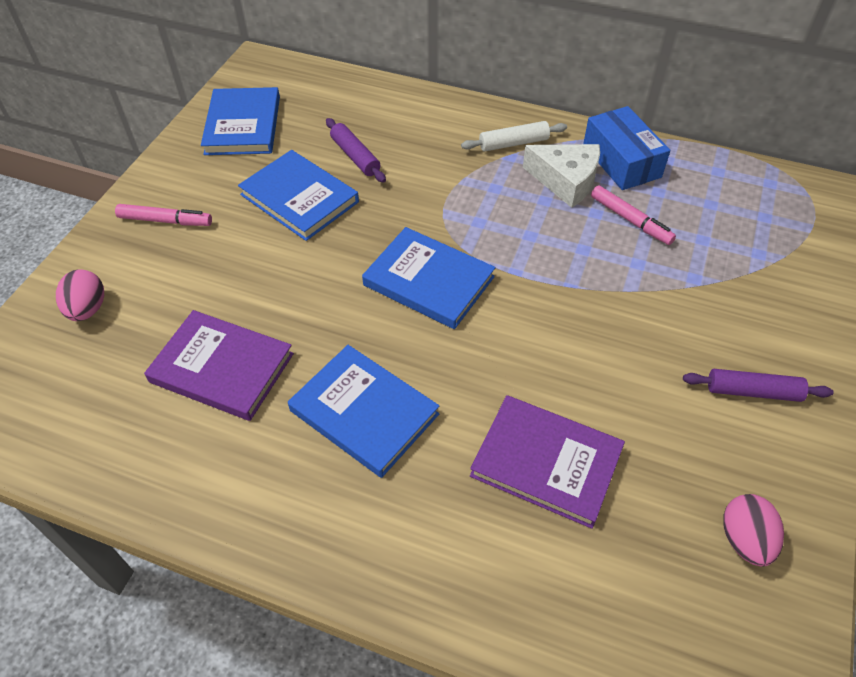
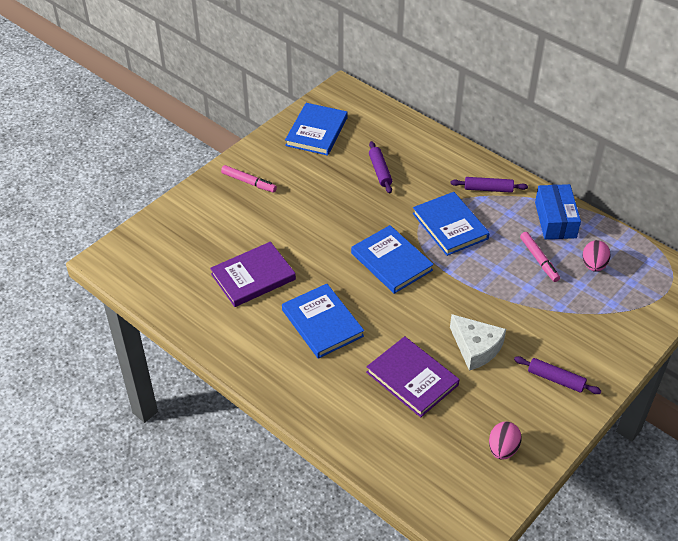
camera: 20 degrees right, 5 degrees down
(88, 309) = (189, 223): pink egg -> pink egg (593, 265)
(222, 368) = (253, 277): purple book -> purple book turned 75 degrees counterclockwise
(299, 198) = (334, 189): blue book -> blue book (450, 226)
(513, 143) = (488, 189): white rolling pin -> purple rolling pin
(566, 181) = (510, 223): white cheese -> white cheese (476, 348)

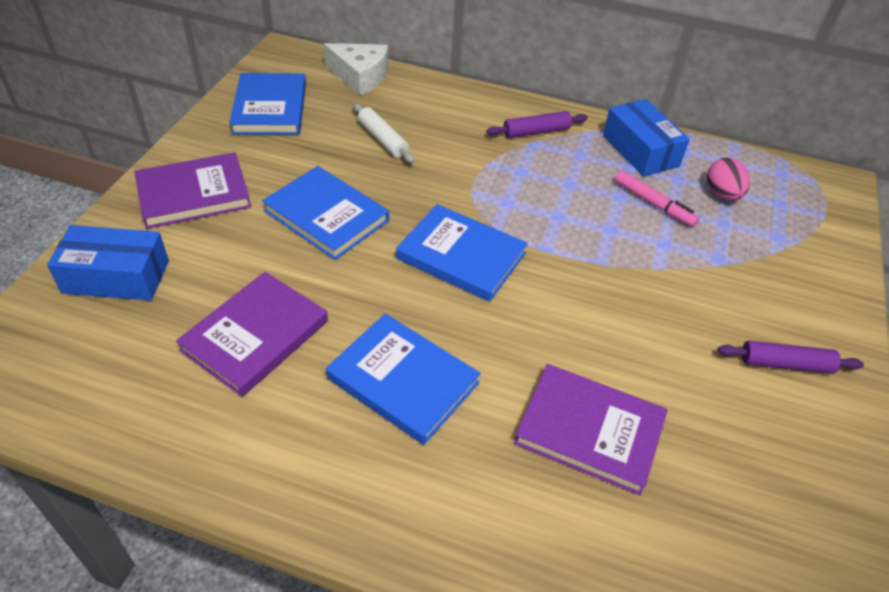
camera: 25 degrees left, 0 degrees up
(190, 223) = (116, 277): none -> blue box
(249, 182) = (194, 194): pink marker -> purple book
(380, 171) = (382, 139): purple rolling pin -> white rolling pin
(450, 226) = (514, 188): blue book -> blue book (326, 216)
(476, 348) = (651, 350): white cheese -> white cheese (360, 76)
(502, 449) = (791, 506): pink egg -> none

